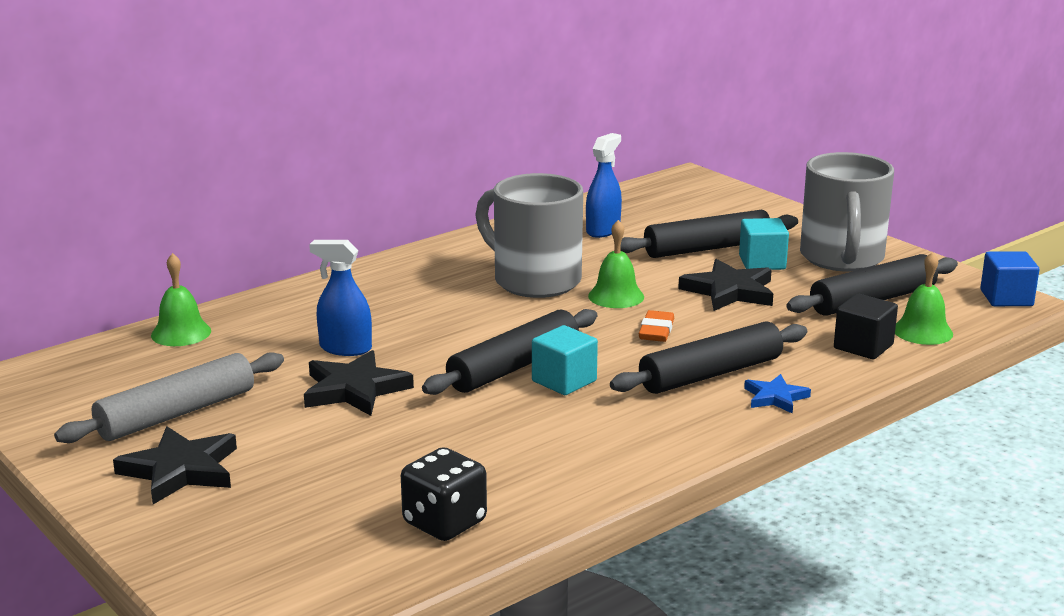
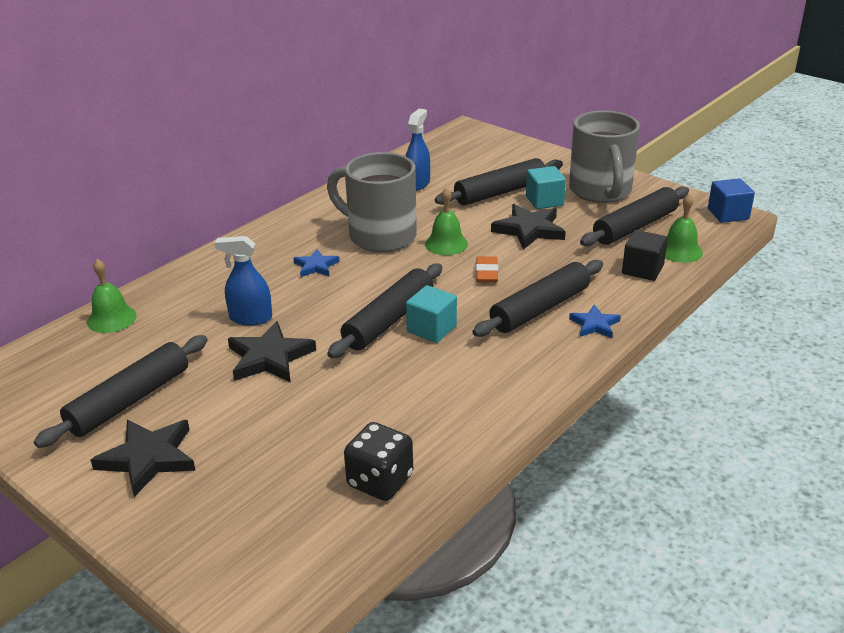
camera: 10 degrees left, 10 degrees up
(176, 413) = (129, 400): grey rolling pin -> black rolling pin
(443, 304) = (316, 266): none -> blue star

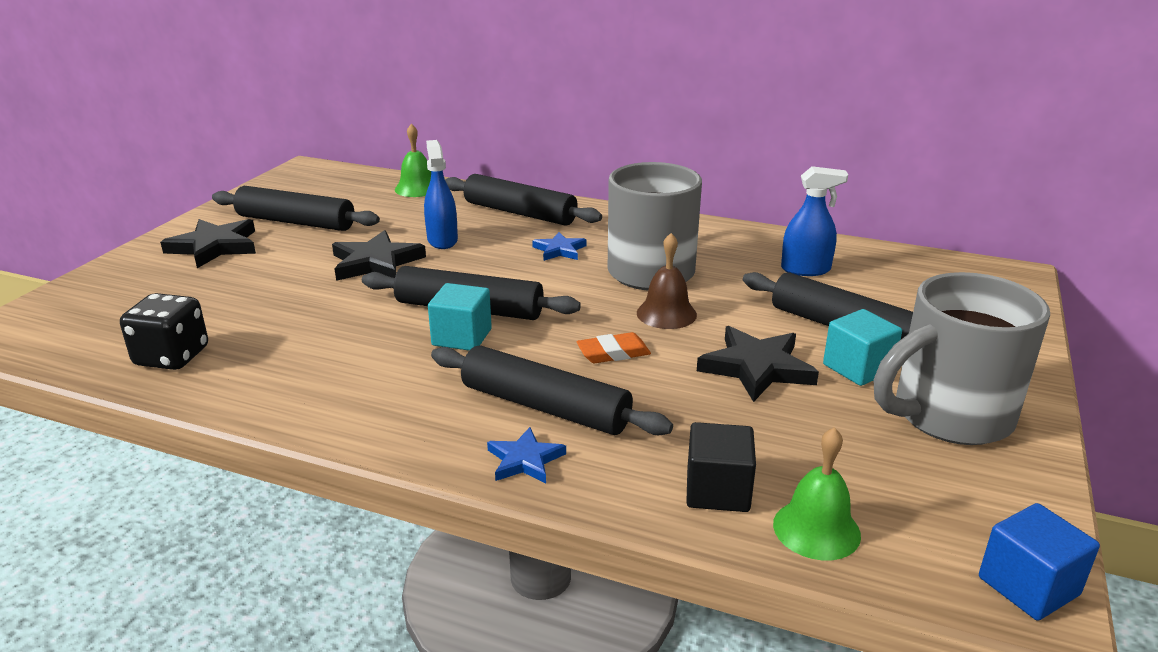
camera: 70 degrees right, 5 degrees down
(446, 244) = (666, 314): green bell -> brown bell
(635, 226) = (859, 467): black rolling pin -> black rolling pin (520, 213)

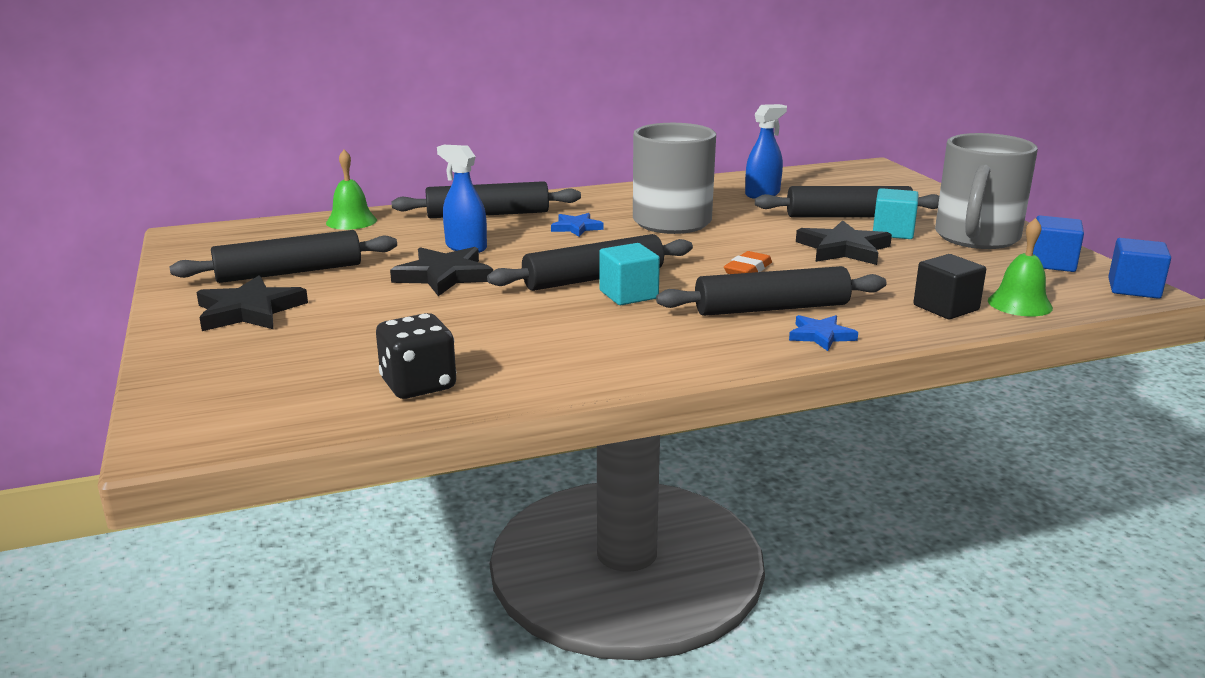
camera: 40 degrees left, 5 degrees down
(666, 314) = (732, 240): brown bell -> none
(982, 494) = (1052, 263): none -> blue cube

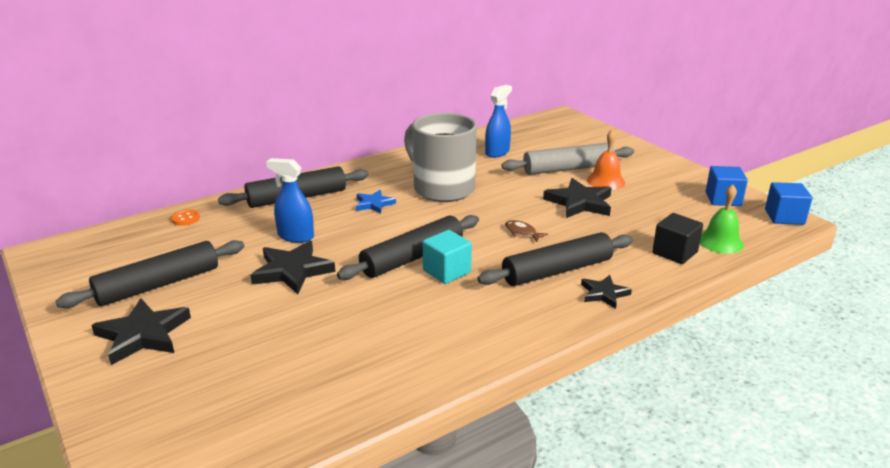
camera: 15 degrees left, 5 degrees up
(351, 221) = (185, 218): green bell -> orange button
(418, 385) = (327, 396): black dice -> none
(748, 269) = (522, 232): orange eraser -> brown fish
(821, 336) = (604, 294): blue star -> black star
(848, 216) = (568, 169): black rolling pin -> grey rolling pin
(893, 232) = (605, 181): turquoise cube -> orange bell
(976, 238) = (663, 181): grey mug -> none

